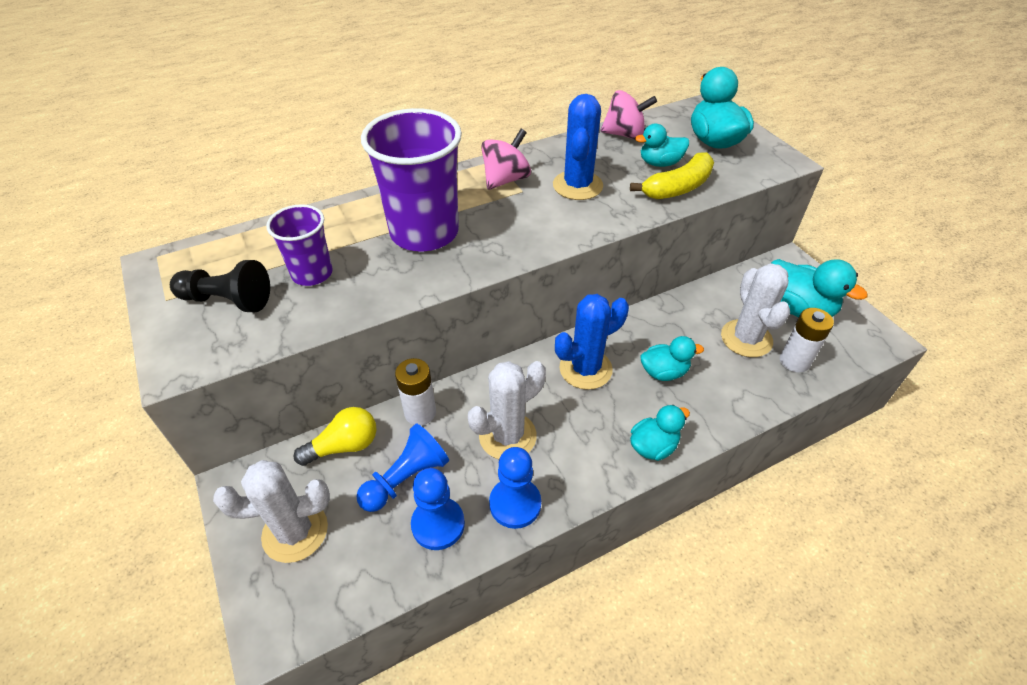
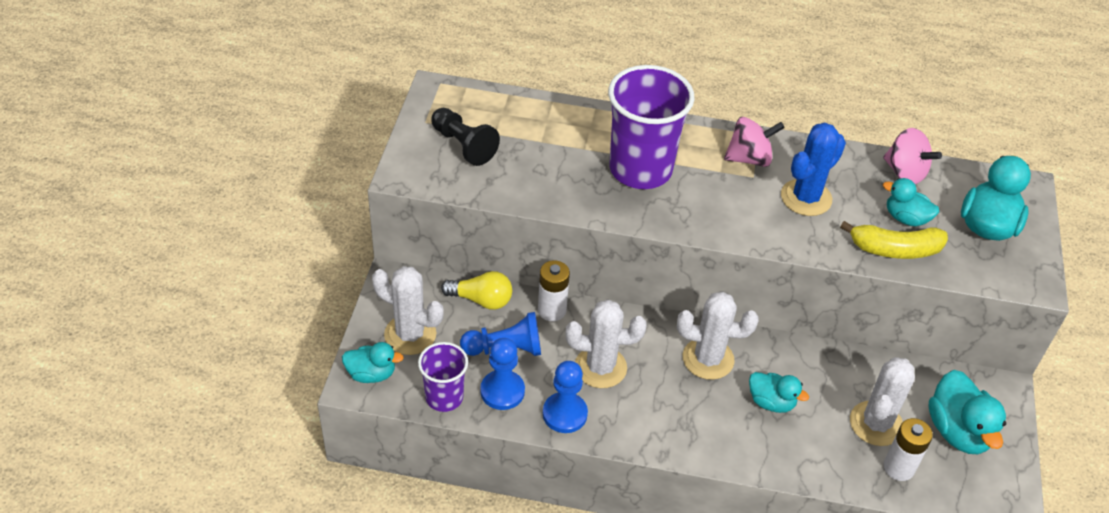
camera: 35 degrees right, 0 degrees up
(312, 273) = (533, 157): purple cup -> purple cup (444, 397)
(585, 369) = (708, 359): blue cactus -> white cactus
(653, 446) = (704, 446): turquoise duck -> turquoise duck (371, 374)

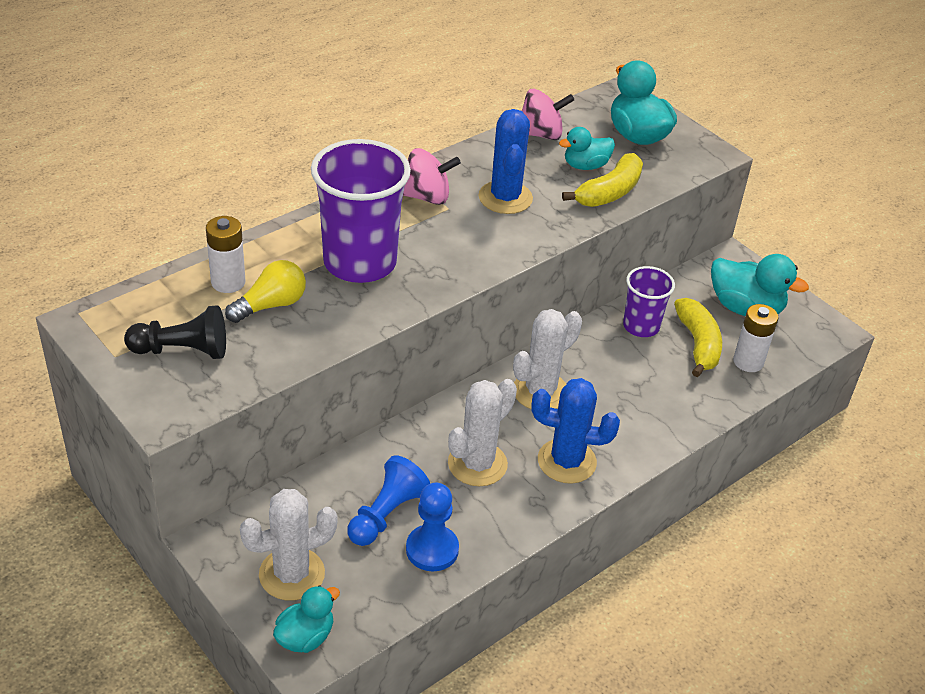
camera: 50 degrees left, 5 degrees down
(444, 397) = (393, 597): purple cup -> purple cup (641, 326)
(481, 300) = (311, 493): yellow light bulb -> yellow light bulb (271, 305)
(552, 310) = (380, 452): white battery -> white battery (228, 282)
(565, 414) = (502, 523): blue pawn -> none
(660, 415) = (566, 461): none -> blue cactus
(749, 158) = (426, 197): pink spinning top -> pink spinning top turned 60 degrees clockwise
(771, 402) = (621, 386): turquoise duck -> none
(876, 424) = (698, 344): white cactus -> yellow banana

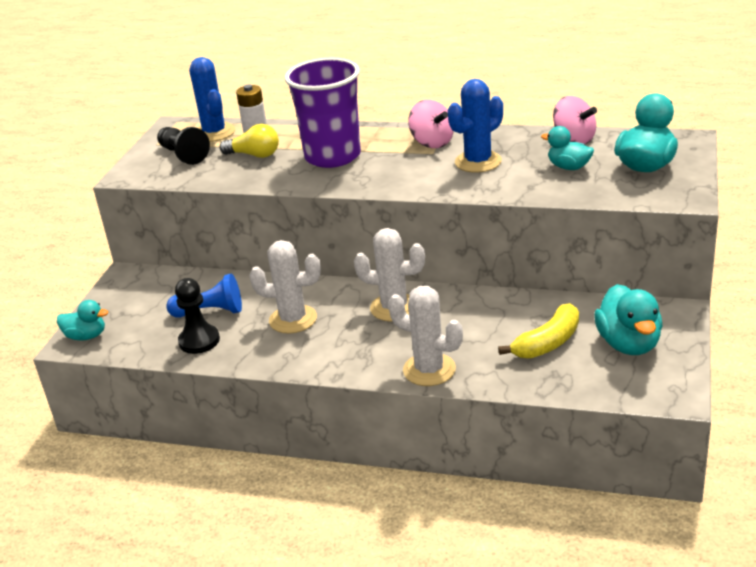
camera: 60 degrees right, 10 degrees down
(292, 574) = (128, 308): white cactus -> white cactus (429, 370)
(432, 549) = (199, 341): blue pawn -> black pawn
(566, 461) = (340, 349): blue cactus -> blue cactus (214, 133)
(609, 192) = (554, 187): yellow banana -> none
(641, 326) = (526, 312): purple cup -> none
(748, 362) = (565, 373): white battery -> none

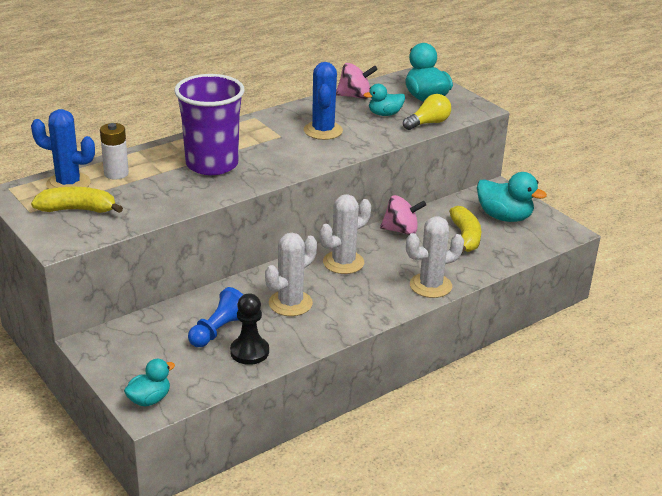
camera: 55 degrees left, 0 degrees up
(183, 155) = (78, 210): black pawn -> yellow banana
(254, 155) = (144, 186): yellow light bulb -> yellow light bulb (428, 123)
(432, 142) = (266, 129): pink spinning top -> pink spinning top (401, 230)

